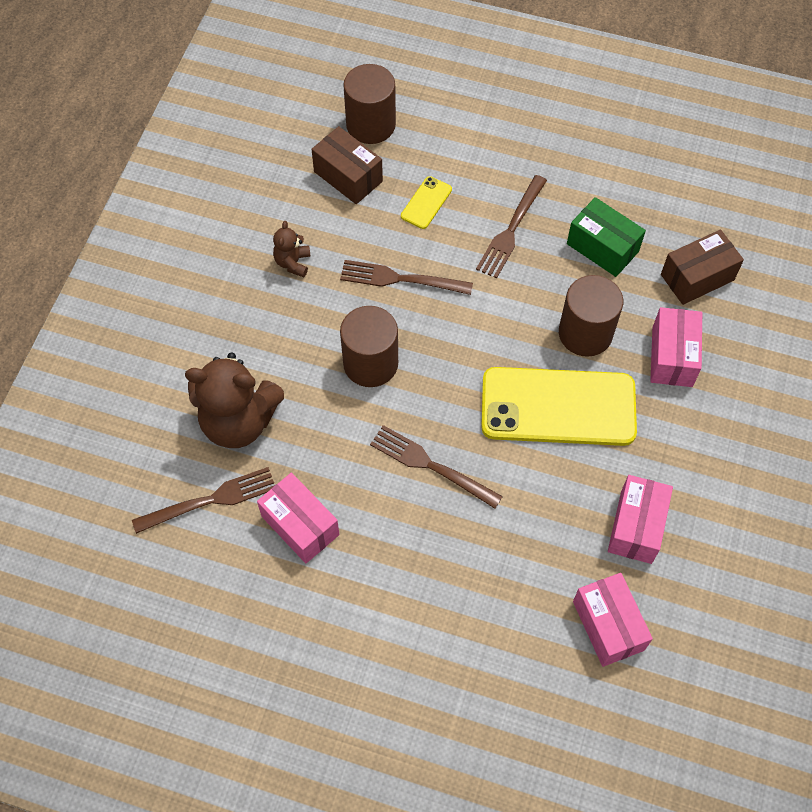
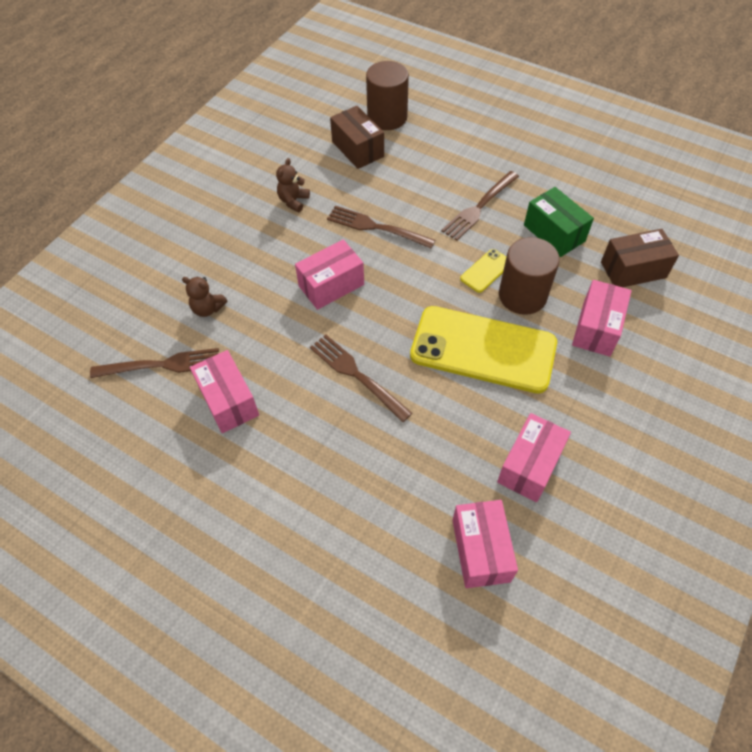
camera: 15 degrees right, 5 degrees down
(239, 421) = (208, 308): brown teddy bear -> brown teddy bear, size x0.46
(370, 363) = (331, 285): brown cylinder -> pink box
(426, 203) = (414, 177): yellow phone -> yellow phone (486, 271)

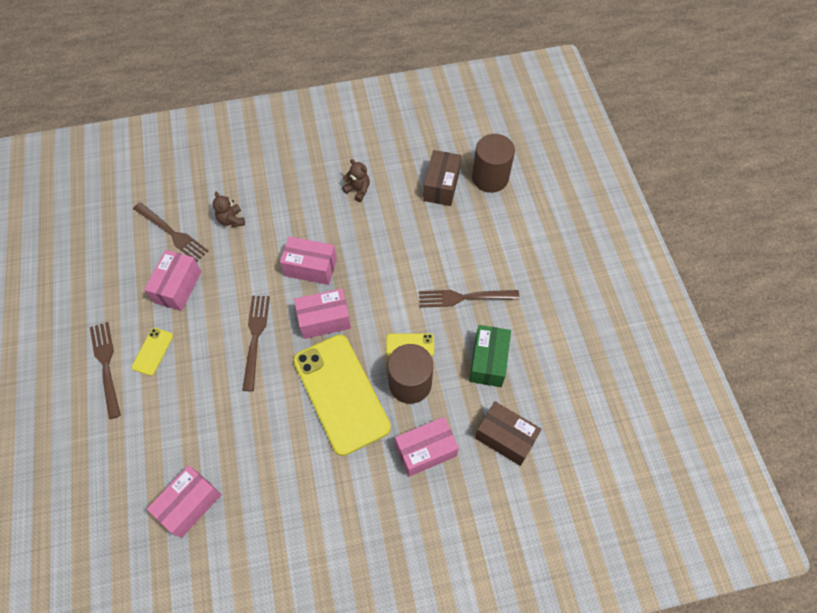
camera: 45 degrees right, 5 degrees up
(276, 471) = (152, 351): none -> yellow phone
(293, 201) = (358, 190): brown teddy bear -> brown teddy bear turned 60 degrees clockwise
(376, 227) = (383, 253): brown fork -> brown fork (106, 366)
(530, 465) = (274, 489): pink box -> pink box (324, 320)

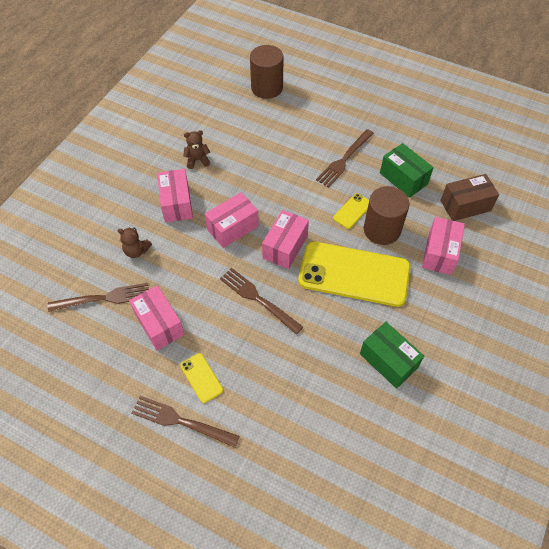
camera: 50 degrees left, 5 degrees down
(190, 504) = (362, 430): pink box -> pink box (177, 203)
(272, 482) = (388, 361): none -> green box
(441, 186) = (245, 115): brown box -> none

